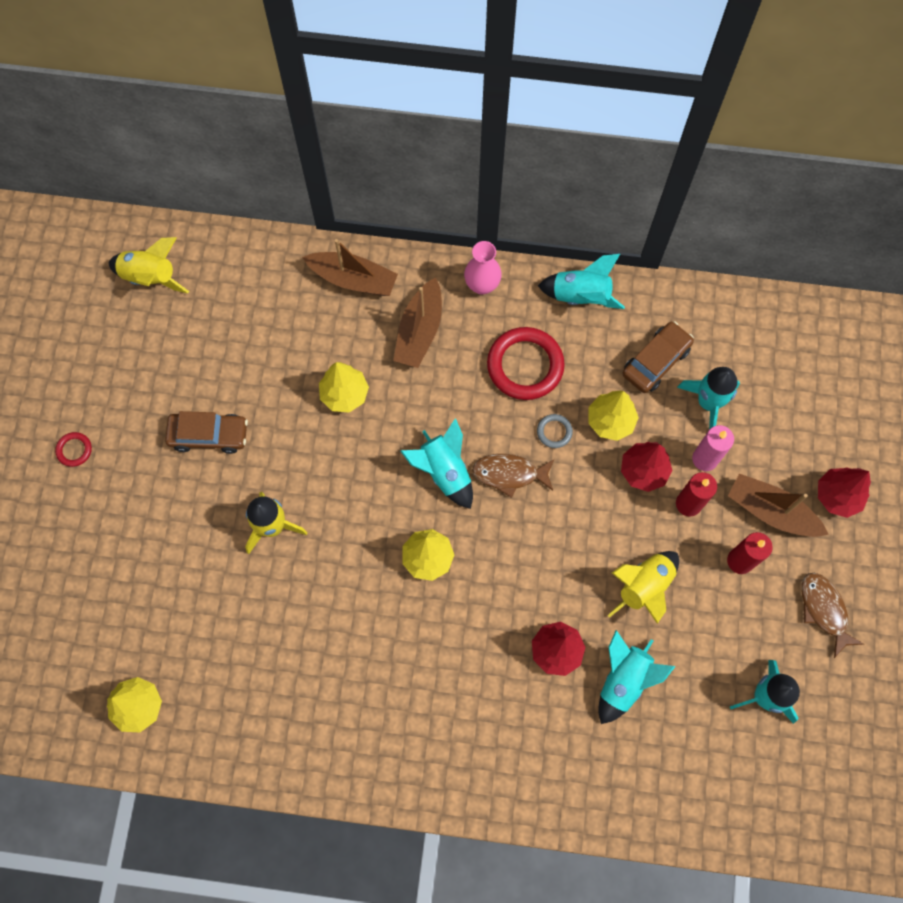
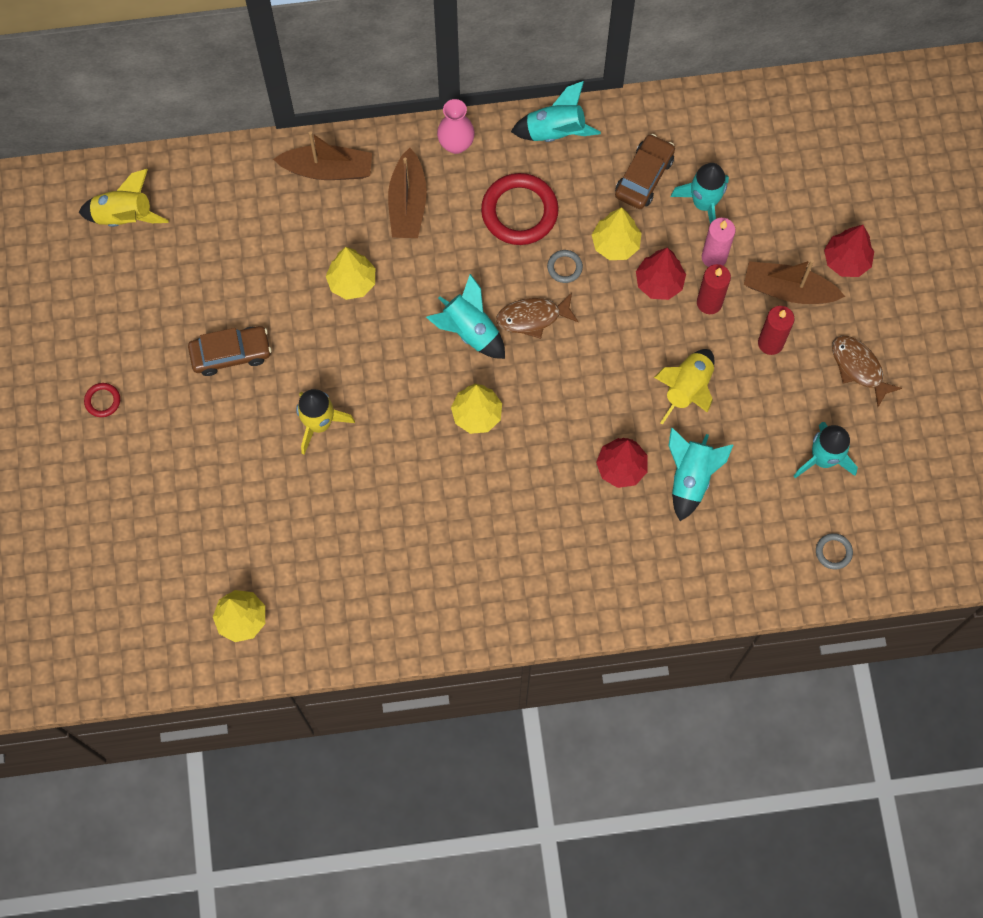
camera: 15 degrees left, 0 degrees up
(751, 799) = (833, 552): none -> grey ring

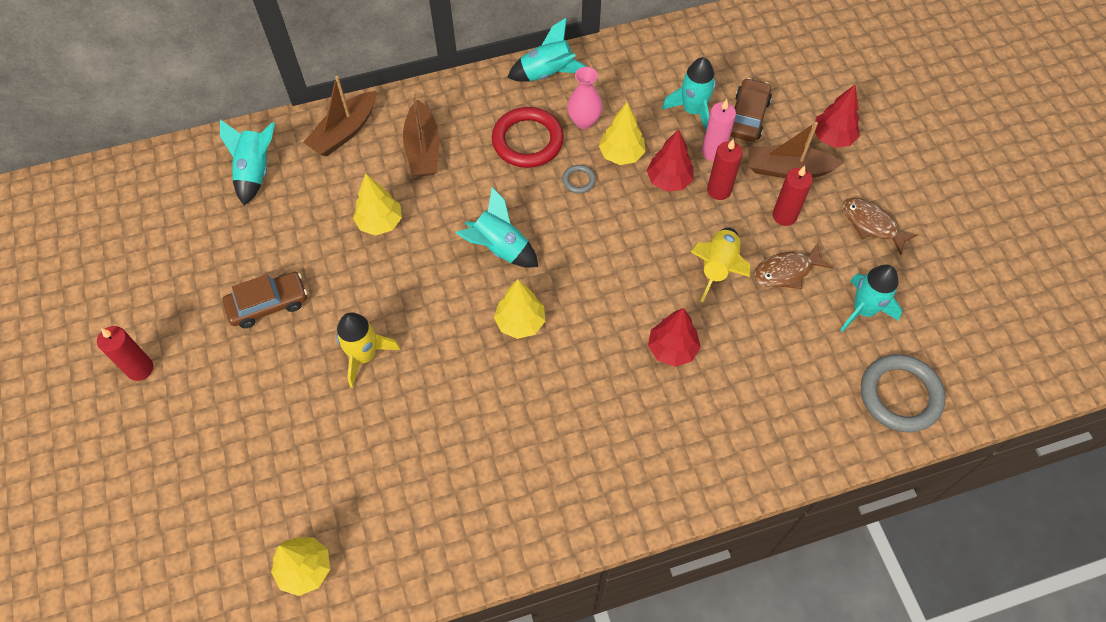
camera: 10 degrees left, 10 degrees down
(102, 401) = (140, 369): red ring -> red candle
(124, 216) = (153, 198): yellow rocket -> none
(328, 170) = (344, 132): brown boat -> brown boat turned 135 degrees clockwise
(456, 144) = (459, 95): pink vase -> pink vase (584, 121)
(532, 317) = (557, 227): brown fish -> brown fish (786, 271)
(644, 177) = (634, 97): brown car -> brown car (747, 116)
(690, 478) = (742, 348): turquoise rocket -> turquoise rocket (255, 171)
(833, 552) = (900, 395): grey ring -> grey ring, size x2.20

